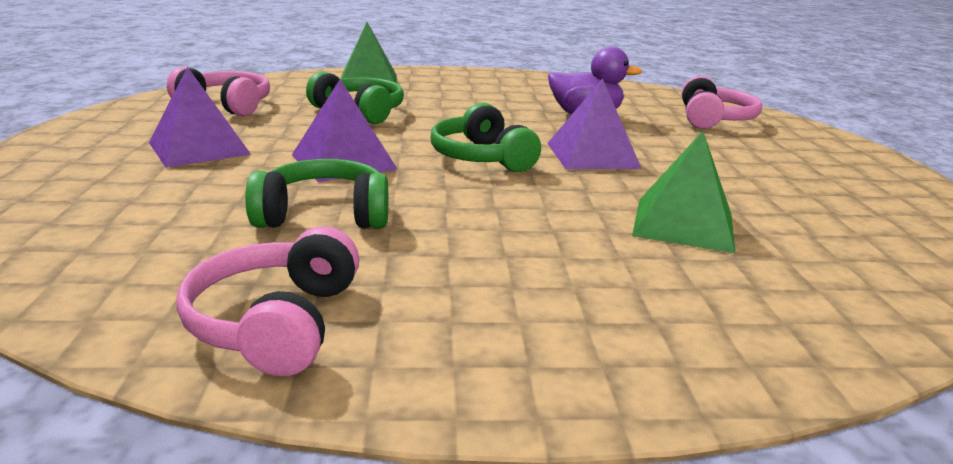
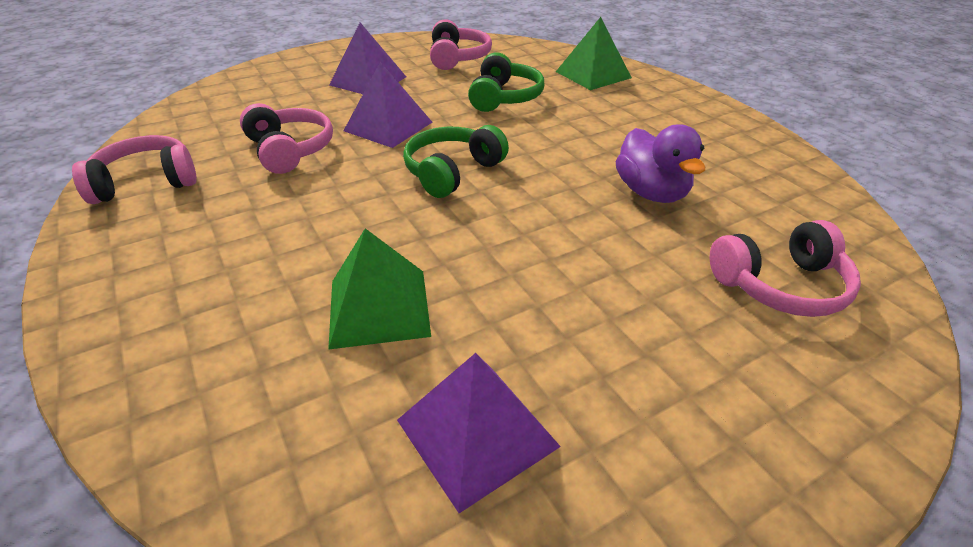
camera: 65 degrees right, 15 degrees up
(324, 215) = (290, 150): green headphones -> pink headphones
(592, 155) = (520, 222): purple pyramid -> purple pyramid (477, 432)

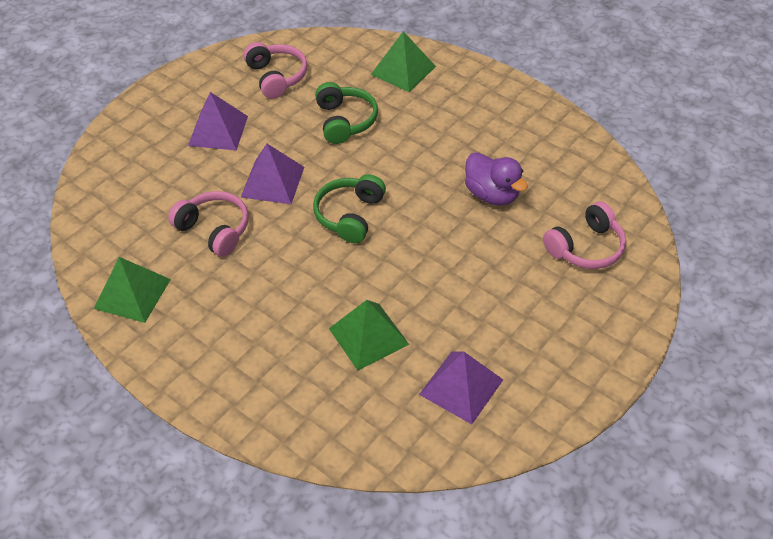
camera: 20 degrees left, 10 degrees up
(146, 182) = (132, 293): pink headphones -> green pyramid

